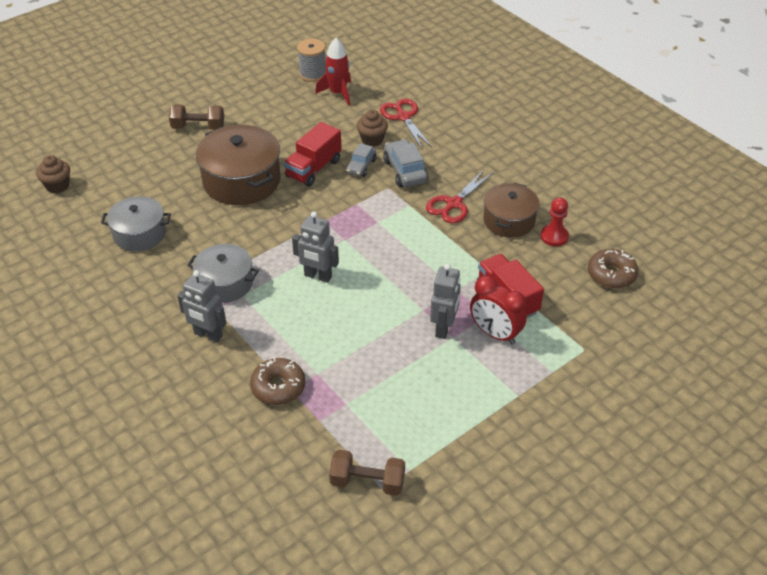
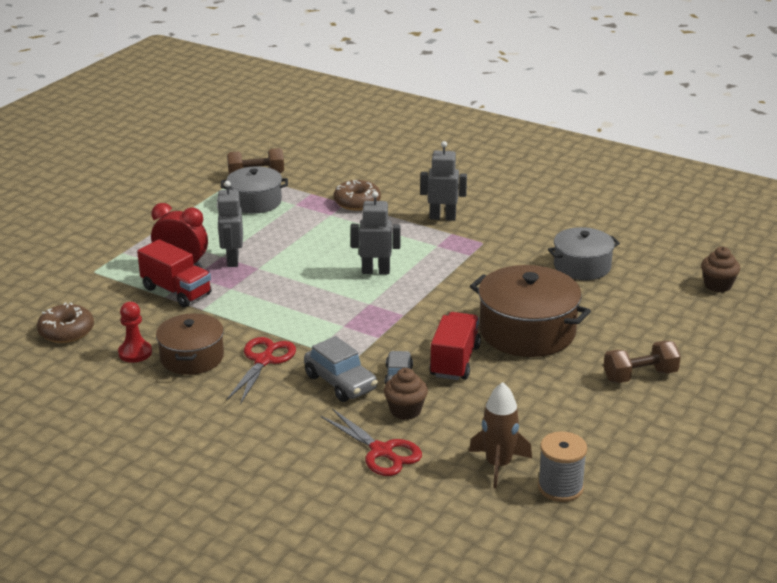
camera: 160 degrees right, 15 degrees down
(225, 283) = (460, 250): grey pot -> grey pot (255, 202)
(338, 93) = (498, 465): red rocket -> brown rocket

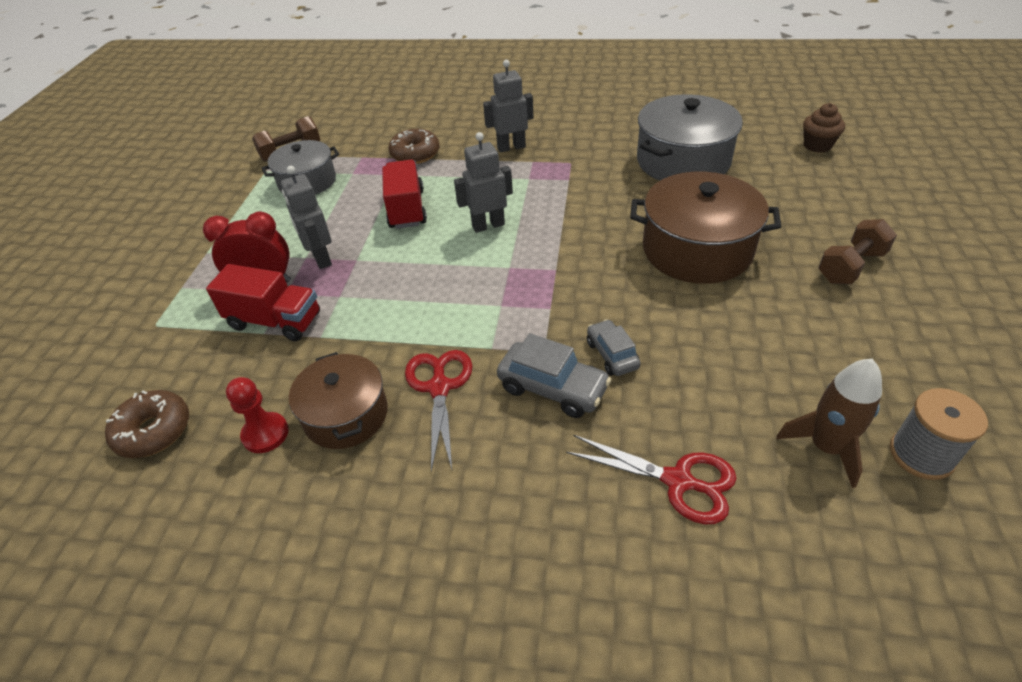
camera: 20 degrees left, 15 degrees up
(405, 411) = (657, 403): brown cupcake -> none
(455, 361) = (656, 312): red truck -> red truck (407, 209)
(582, 266) = (683, 161): grey pot -> grey pot, size x1.56

